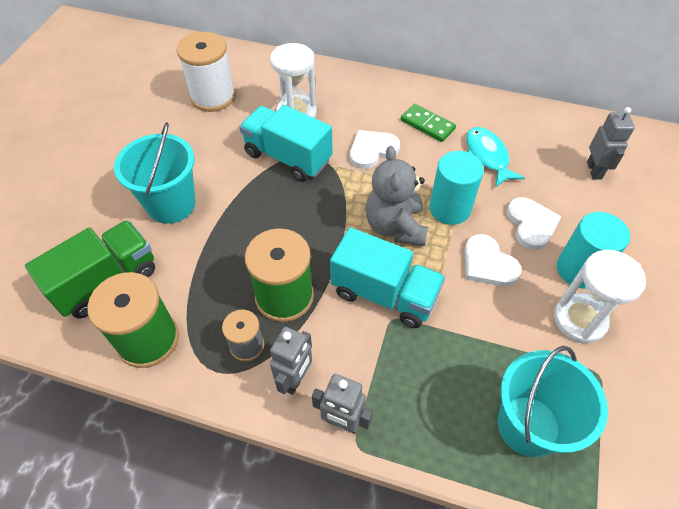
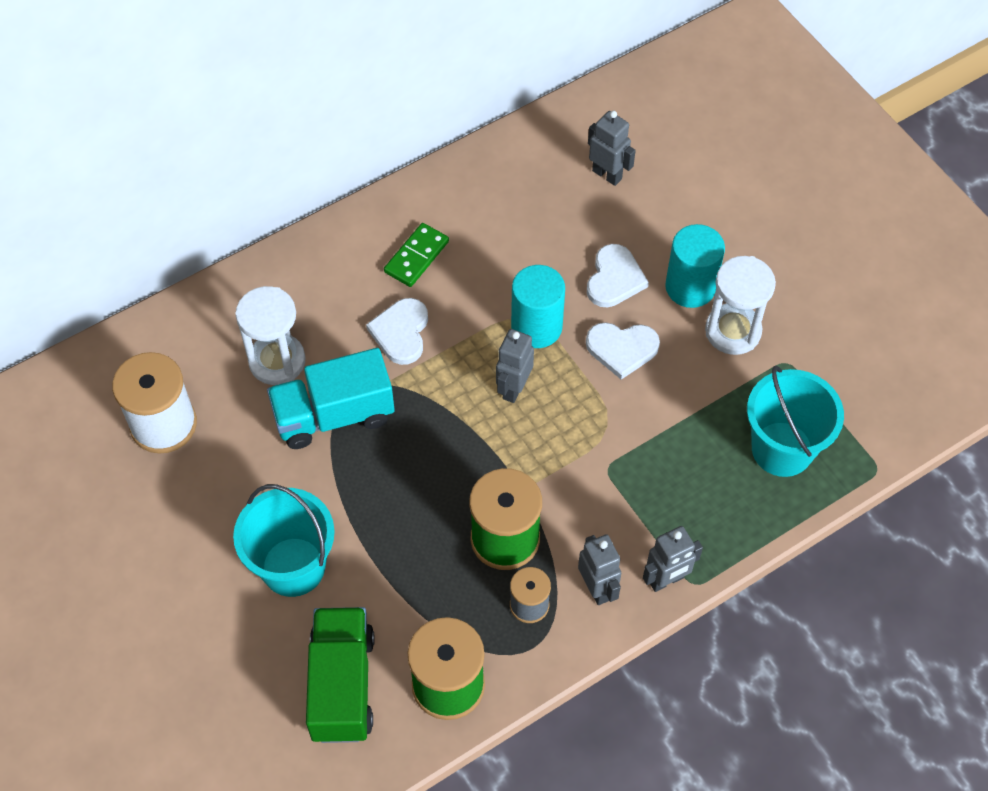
camera: 50 degrees left, 5 degrees up
(384, 294) = (577, 455): turquoise truck -> none
(395, 226) = (513, 388): grey teddy bear -> grey robot
(427, 125) = (416, 257): green domino -> green domino turned 45 degrees counterclockwise
(487, 156) = (507, 242): turquoise fish -> none
(531, 224) = (614, 279): white heart -> white heart turned 75 degrees clockwise

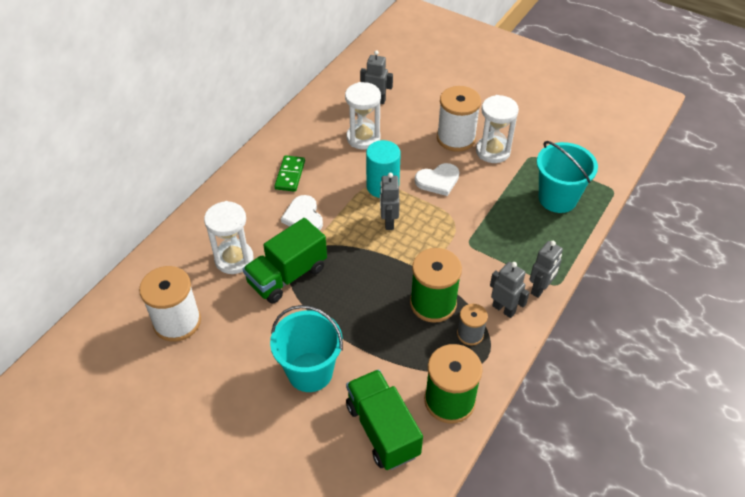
camera: 25 degrees left, 10 degrees down
(334, 415) = (287, 275): turquoise truck -> green truck
(553, 234) = (363, 138): none -> white hourglass
(614, 279) = (412, 148): white heart -> none
(690, 287) = (456, 138): turquoise cylinder -> white spool

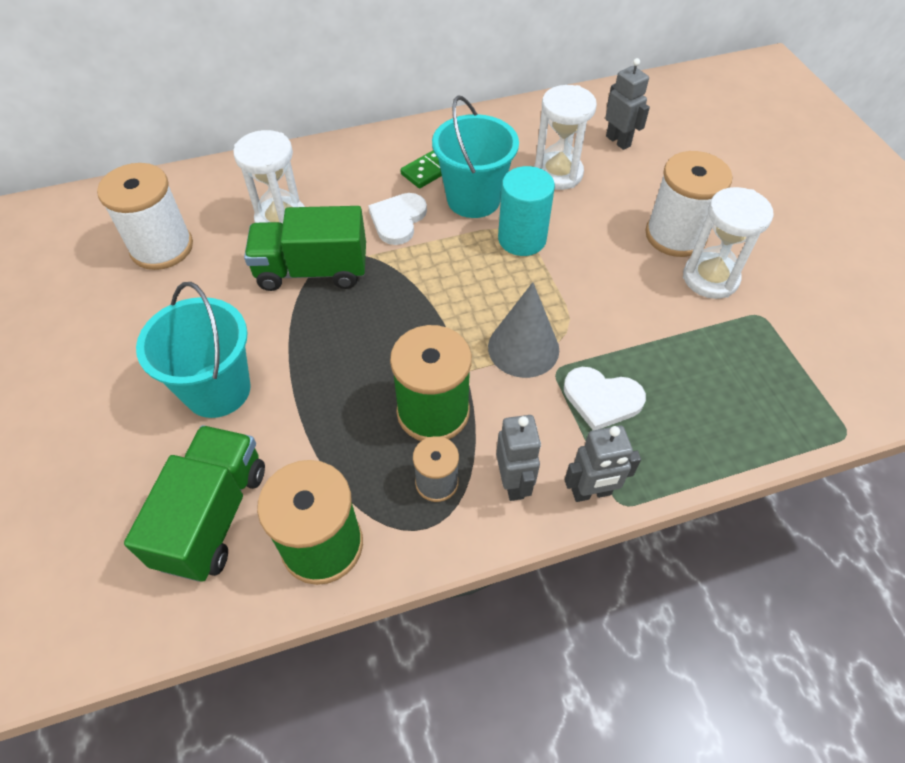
camera: 40 degrees right, 5 degrees up
(388, 222) = (485, 283): grey robot -> none
(438, 180) = (597, 271): white heart -> white heart (602, 399)
(442, 243) = (523, 348): none -> grey cone
(557, 198) = (743, 391): turquoise bucket -> turquoise bucket (473, 199)

